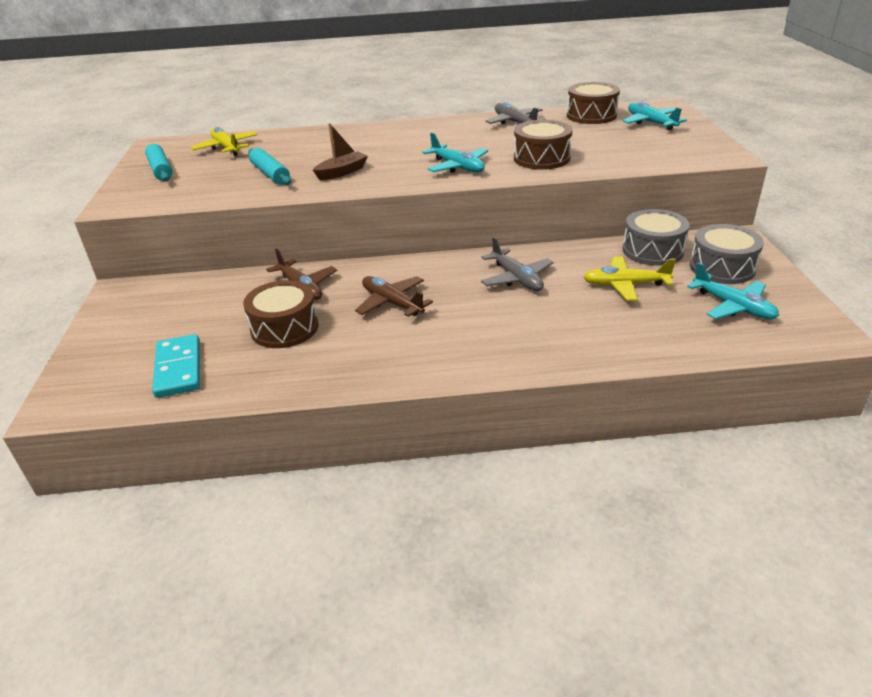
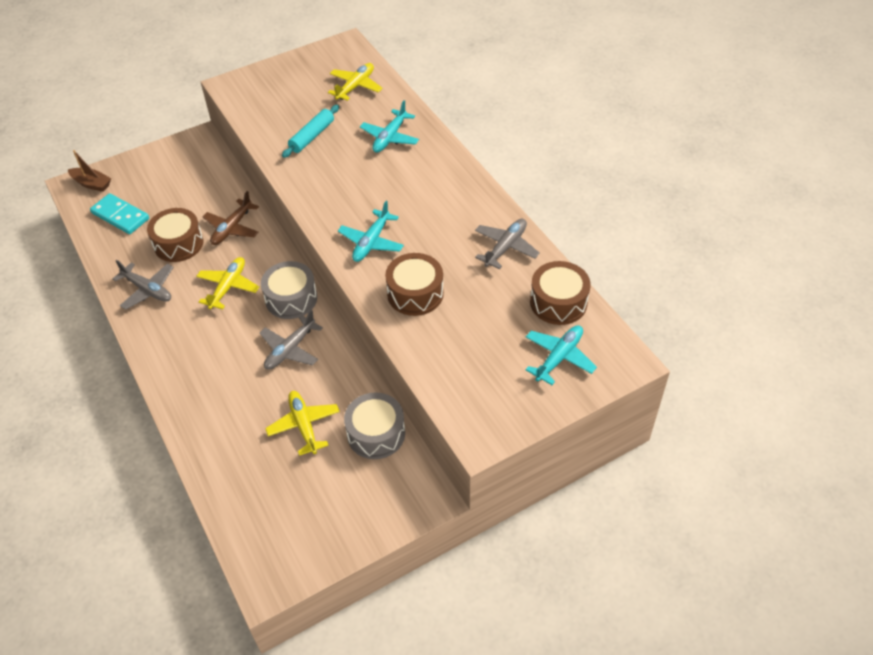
camera: 65 degrees right, 15 degrees up
(161, 170) = (297, 74): turquoise rolling pin -> none
(179, 368) = (120, 216): turquoise domino -> turquoise domino turned 75 degrees clockwise
(342, 172) = (331, 175): brown boat -> brown boat (92, 184)
(342, 361) = (148, 290): none -> grey plane
(392, 303) = (228, 287): brown plane -> yellow plane
(722, 267) = (361, 492): grey drum -> grey drum (291, 298)
(733, 306) = (292, 509): turquoise plane -> turquoise plane (390, 137)

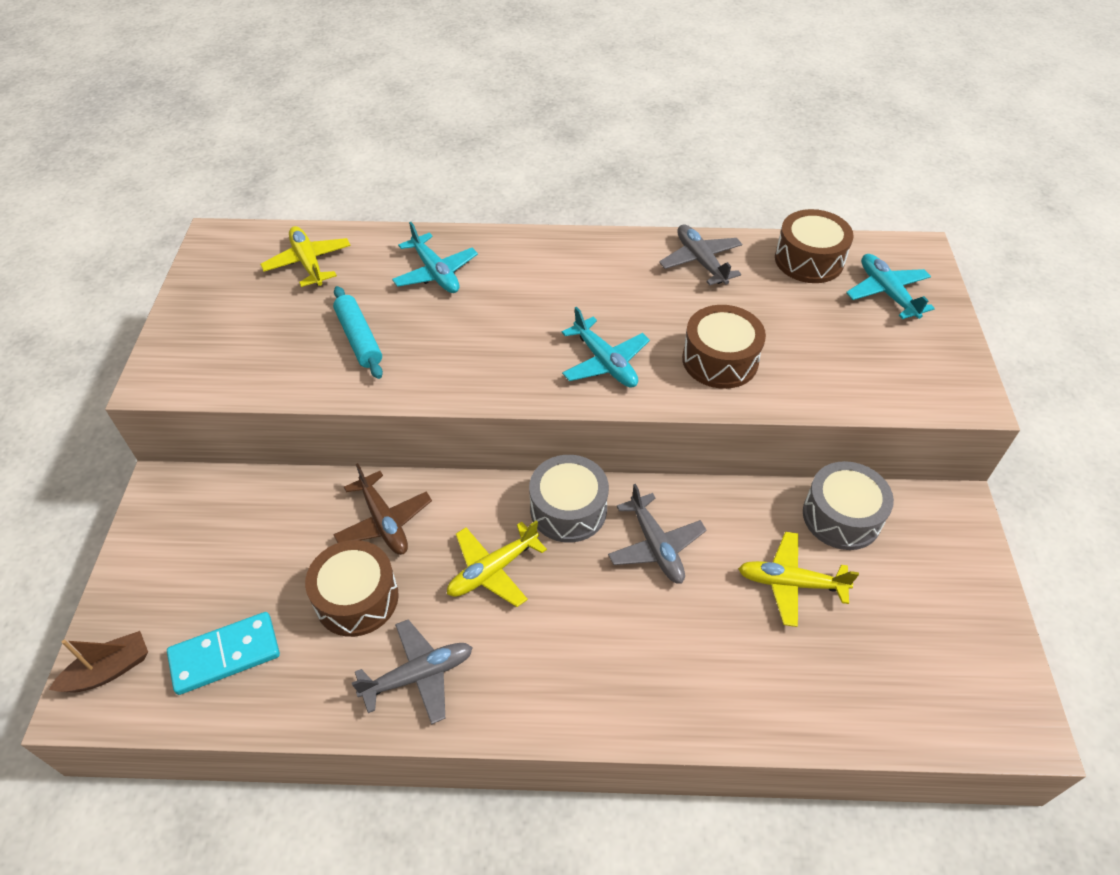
camera: 60 degrees left, 0 degrees up
(228, 287) = (493, 570): yellow plane -> yellow plane turned 90 degrees counterclockwise

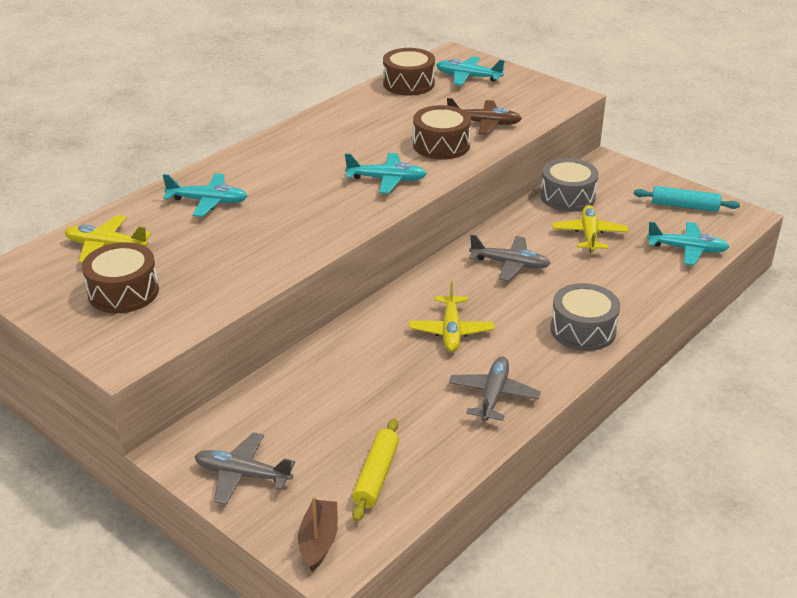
camera: 50 degrees left, 15 degrees down
(225, 655) = (376, 476): turquoise domino -> yellow rolling pin
(357, 598) = (402, 396): brown drum -> brown drum (123, 292)
(359, 339) = (222, 256): turquoise rolling pin -> turquoise rolling pin (684, 206)
(384, 522) = (354, 358): brown plane -> brown plane (484, 123)
(568, 509) = (443, 281): grey drum -> grey drum (583, 330)
(700, 261) = (355, 113): grey plane -> grey plane (242, 475)
(790, 583) = (589, 235): yellow plane -> yellow plane turned 135 degrees clockwise
(873, 704) = (687, 249): none -> turquoise plane

